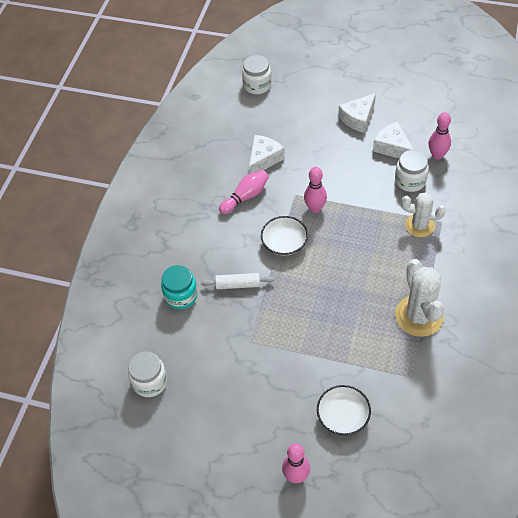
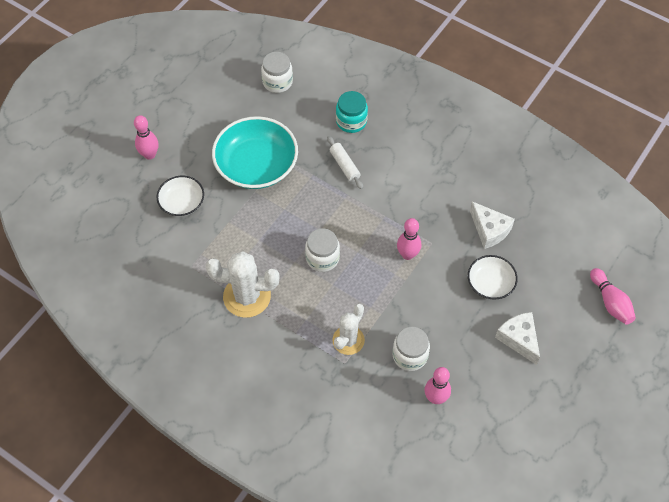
camera: 105 degrees right, 5 degrees up
(238, 285) = (344, 166): white rolling pin -> white rolling pin turned 45 degrees counterclockwise
(245, 197) = (445, 200): pink bowling pin -> pink bowling pin (610, 302)
(257, 85) = (603, 256): white jar -> white jar (322, 258)
(267, 362) = (256, 165): none -> turquoise bowl
(284, 242) = (376, 215): white bowl -> white bowl (490, 283)
(392, 147) = (463, 357): white cheese -> none

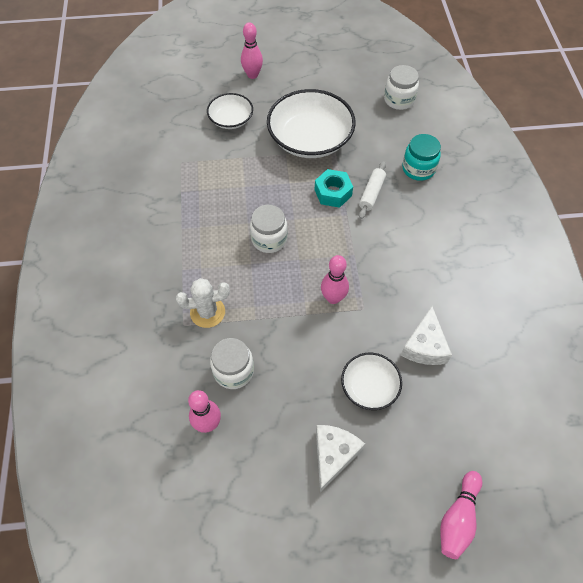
camera: 50 degrees right, 0 degrees up
(247, 296) = (186, 214): white cactus -> none
(256, 165) = (310, 139): turquoise bowl -> white bowl
(320, 188) = (333, 193): none -> turquoise nut

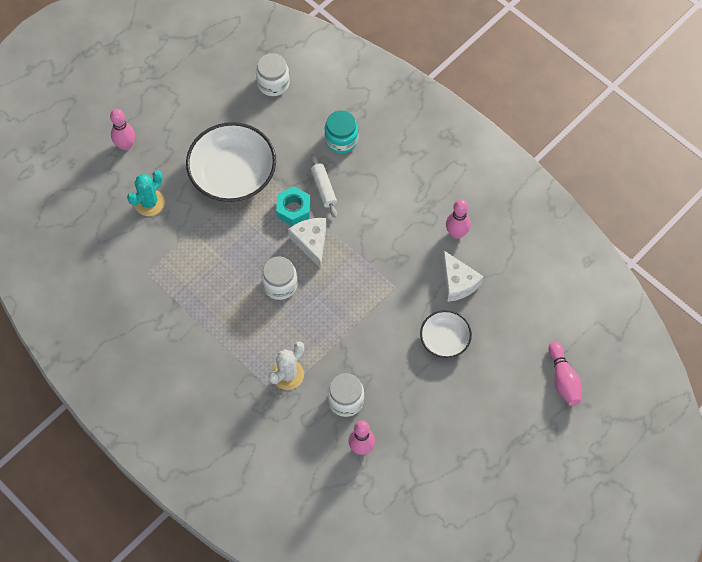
camera: 40 degrees left, 5 degrees up
(231, 119) = (149, 202): white bowl -> turquoise cactus
(333, 298) = (367, 295): pink bowling pin -> pink bowling pin (456, 233)
(333, 455) = (459, 402): white cheese -> white cheese (311, 242)

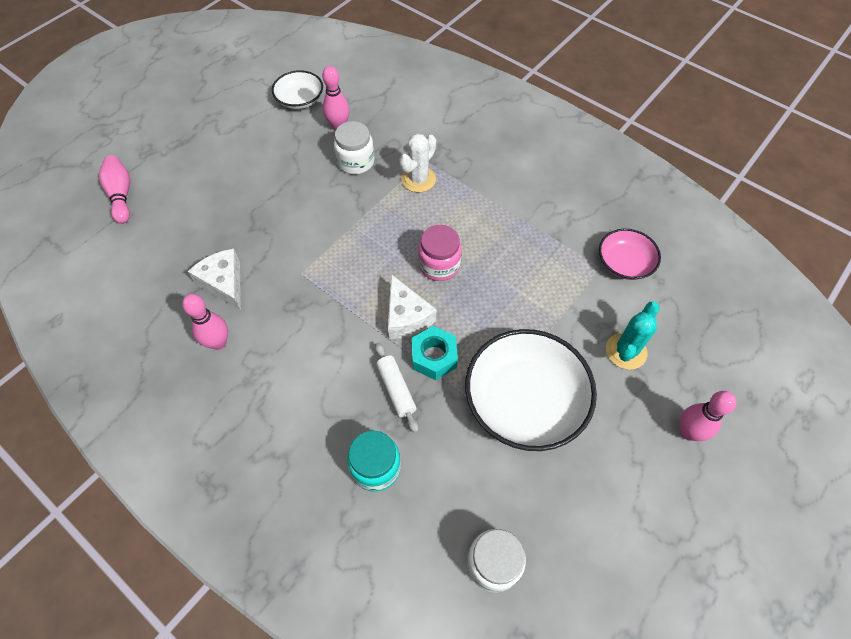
camera: 175 degrees right, 5 degrees down
(125, 274) = (624, 263): none -> pink bowl
(280, 285) = (439, 265): white jar -> pink jar
(445, 339) = (246, 223): white bowl -> white bowl (300, 99)

